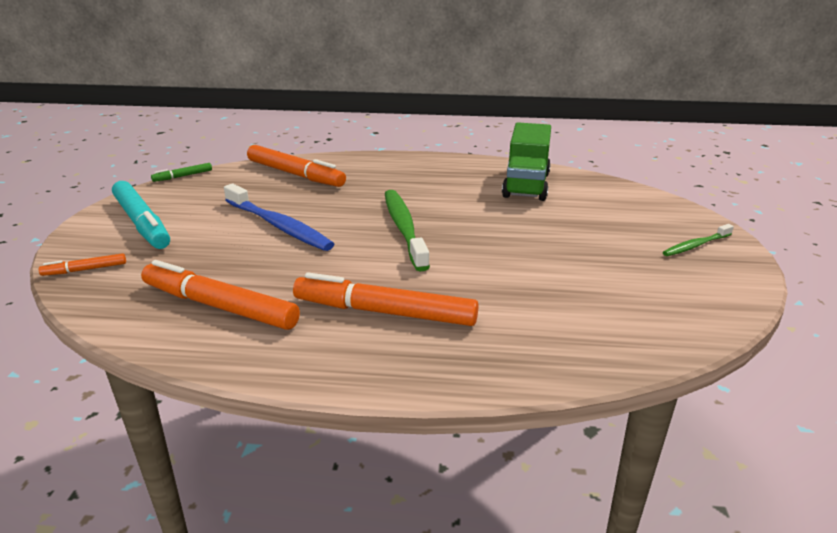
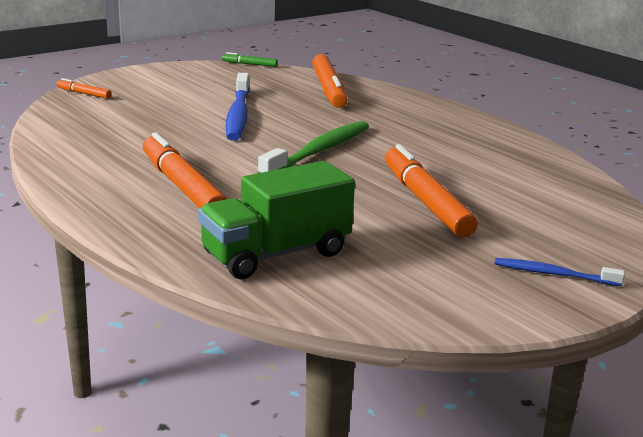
camera: 45 degrees right, 5 degrees down
(142, 223) = (164, 82): turquoise marker -> none
(219, 306) = (104, 140): orange marker -> orange marker (425, 201)
(526, 185) = (510, 167): green truck -> green truck (276, 254)
(696, 245) = (554, 274): green toothbrush -> blue toothbrush

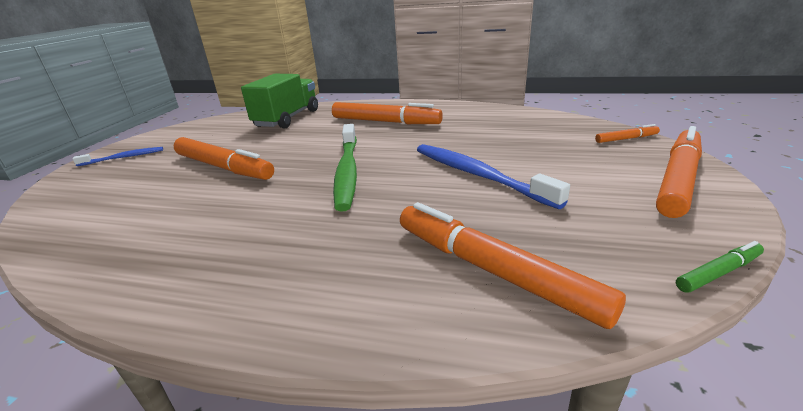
camera: 145 degrees right, 5 degrees up
(151, 76) = (678, 179): none -> orange marker

